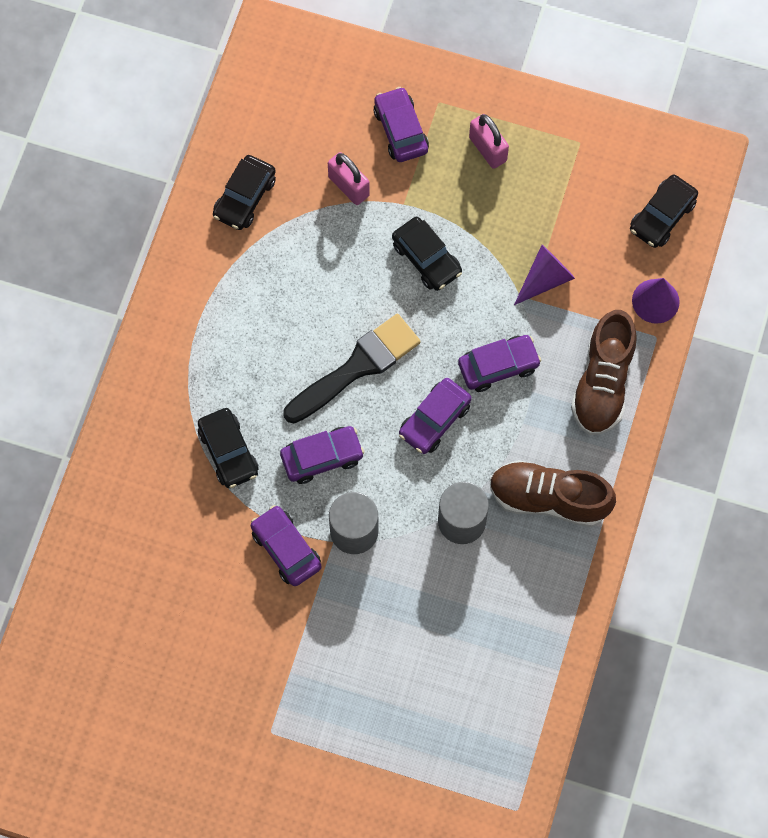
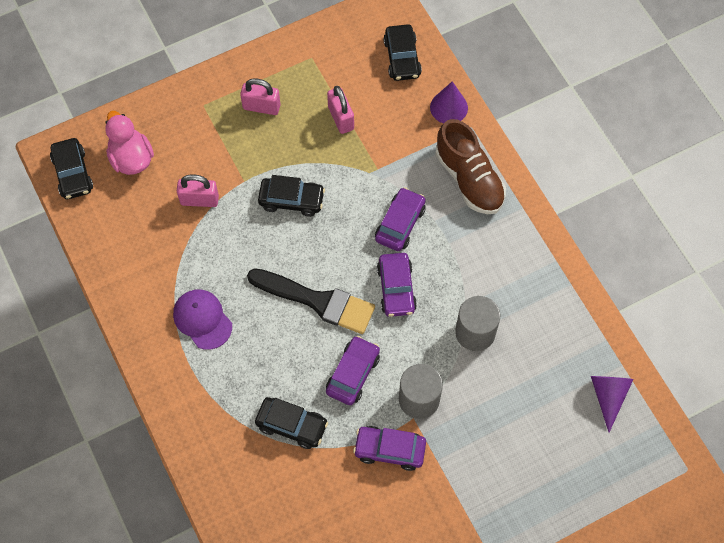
camera: 45 degrees left, 5 degrees down
(244, 197) = (140, 263): black car -> black car (73, 173)
(246, 294) = (202, 319): none -> purple cap
(329, 96) = (131, 158): none -> pink duck
(356, 367) = (317, 301): black brush -> black brush turned 105 degrees clockwise
(401, 130) = (197, 140): purple car -> none
(545, 279) = (373, 150): purple cone -> purple cone (608, 396)
(547, 223) = (341, 118): none -> pink padlock
(549, 499) = (510, 272): brown shoe -> none

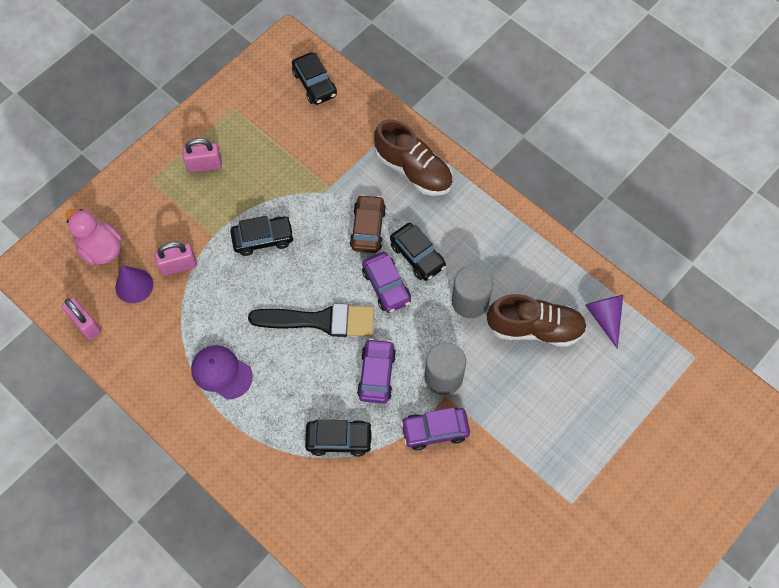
camera: 20 degrees left, 0 degrees up
(73, 173) = (50, 280): black car -> black car (417, 256)
(341, 118) = (280, 153): pink padlock -> pink padlock (85, 324)
(400, 224) = (368, 228): purple car -> brown car
(449, 107) = (372, 114): purple cone -> purple cone (134, 285)
(531, 383) = (535, 328): none -> brown shoe

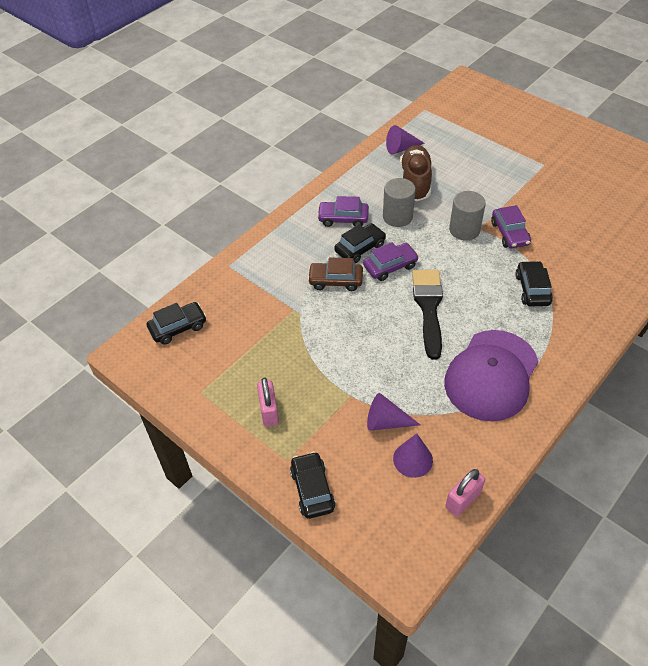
camera: 90 degrees left, 15 degrees down
(101, 249) = (373, 497): pink duck -> none
(178, 266) = (386, 422): pink padlock -> purple cone
(221, 372) = (491, 375): purple cap -> purple cap, size x1.86
(263, 239) = (351, 355): black car -> black car (312, 489)
(376, 374) = (471, 269): purple car -> purple car (343, 218)
(413, 170) = (276, 253): brown shoe -> none

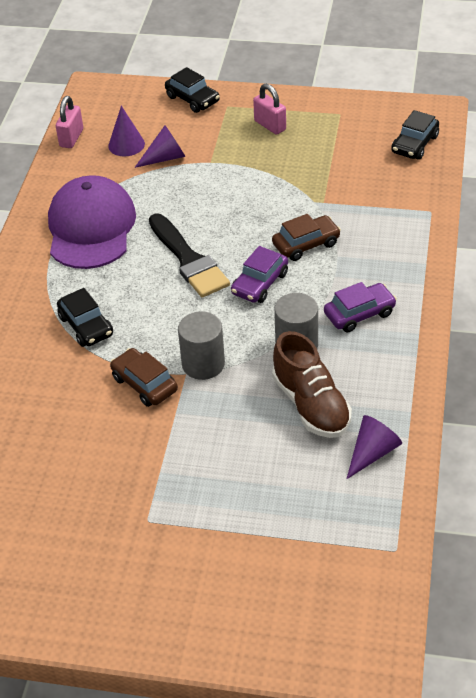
camera: 150 degrees right, 5 degrees down
(360, 248) = (309, 288): black car -> none
(509, 233) = (144, 384): purple car -> brown car

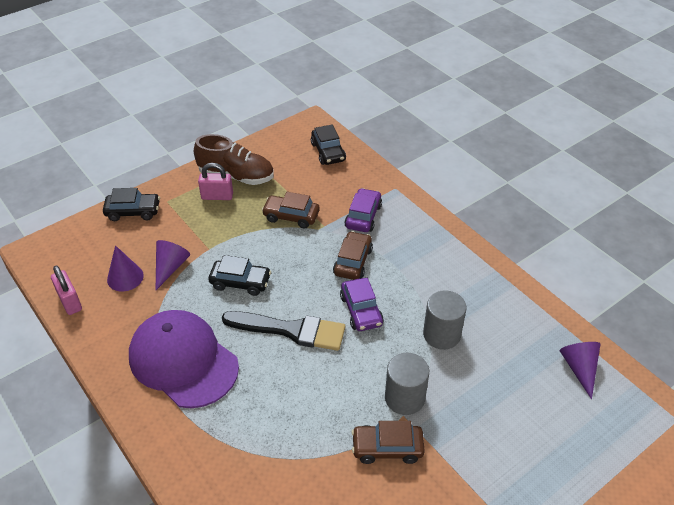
camera: 50 degrees left, 0 degrees up
(86, 326) = (284, 441): black car -> black car (240, 282)
(307, 177) = (291, 216): none -> brown car
(311, 405) = (505, 368): brown shoe -> brown shoe (236, 176)
(359, 314) = (447, 284): purple car -> purple car (363, 216)

